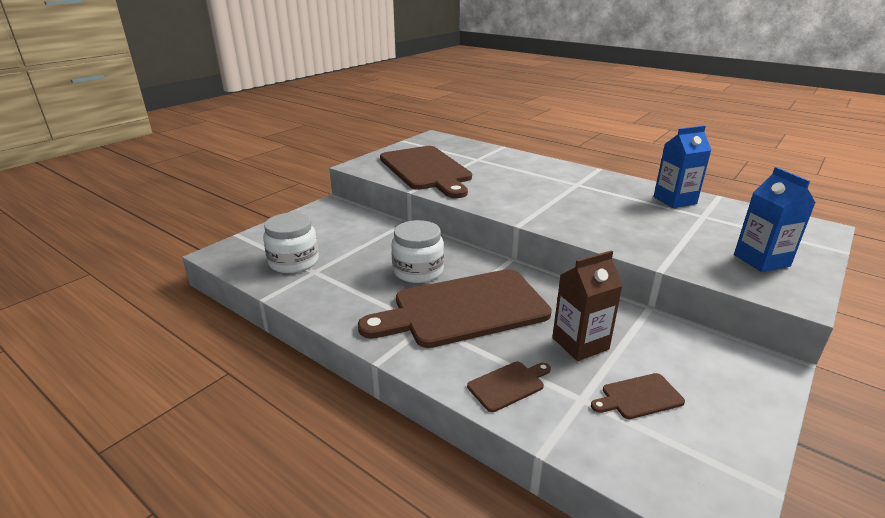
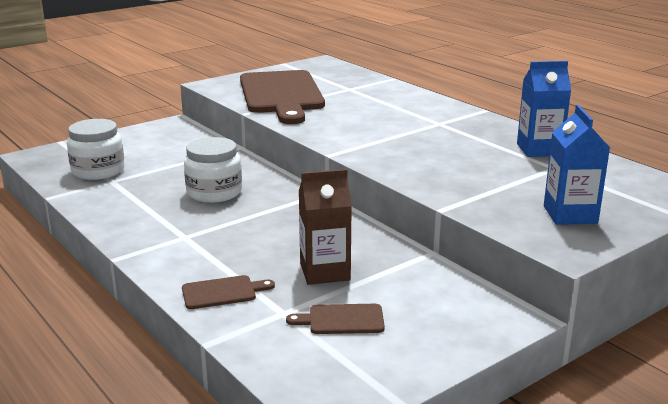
camera: 15 degrees right, 5 degrees down
(464, 309) = (232, 229): brown cutting board -> none

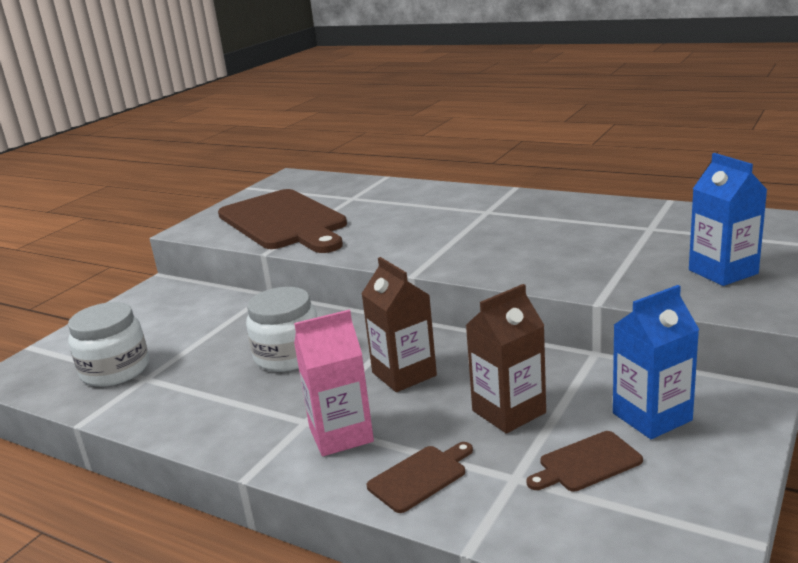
camera: 20 degrees left, 0 degrees up
(198, 252) = (341, 435): none -> pink carton
(279, 226) = (404, 374): none -> brown carton
(539, 150) = (614, 214): blue carton -> blue carton (652, 417)

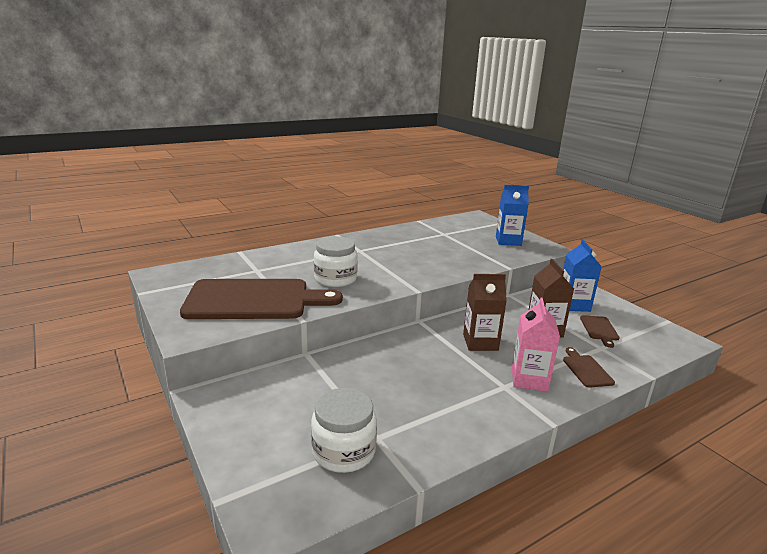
camera: 65 degrees left, 0 degrees up
(288, 355) = (414, 370): white jar -> white jar (335, 279)

